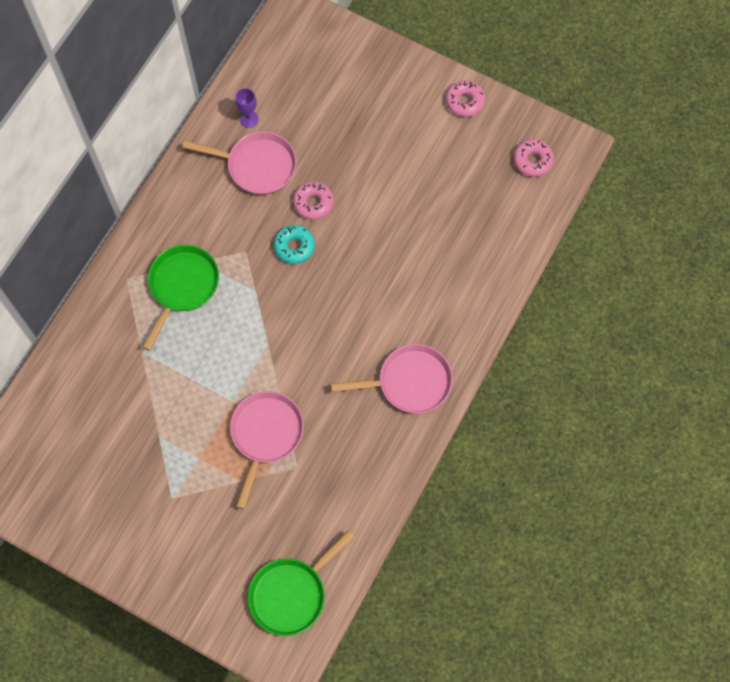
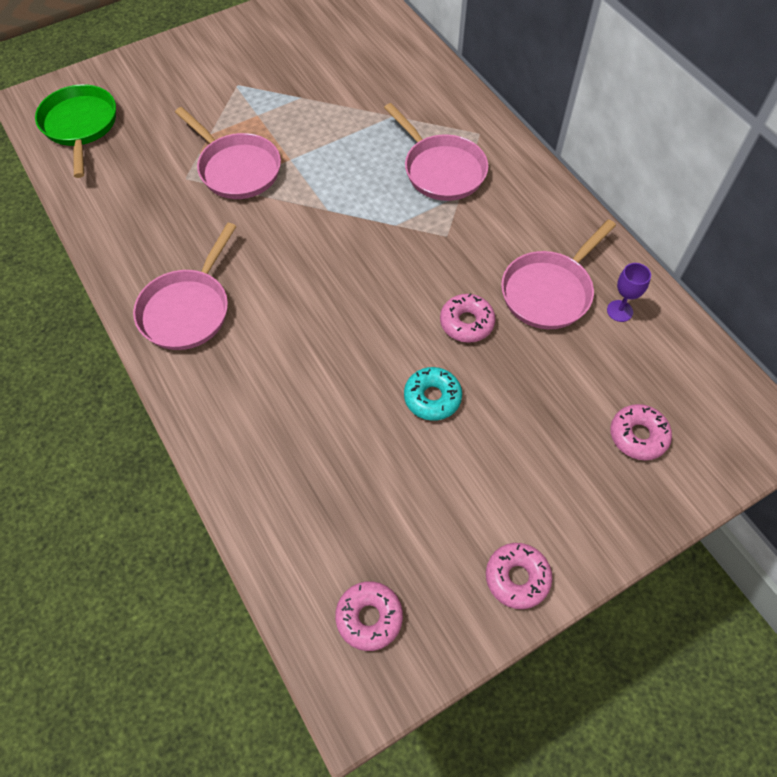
camera: 120 degrees right, 10 degrees down
(182, 286) = (441, 170): green pan -> pink pan
(294, 247) = (423, 280): turquoise donut -> turquoise donut (432, 398)
(338, 76) = (638, 436): none -> pink donut

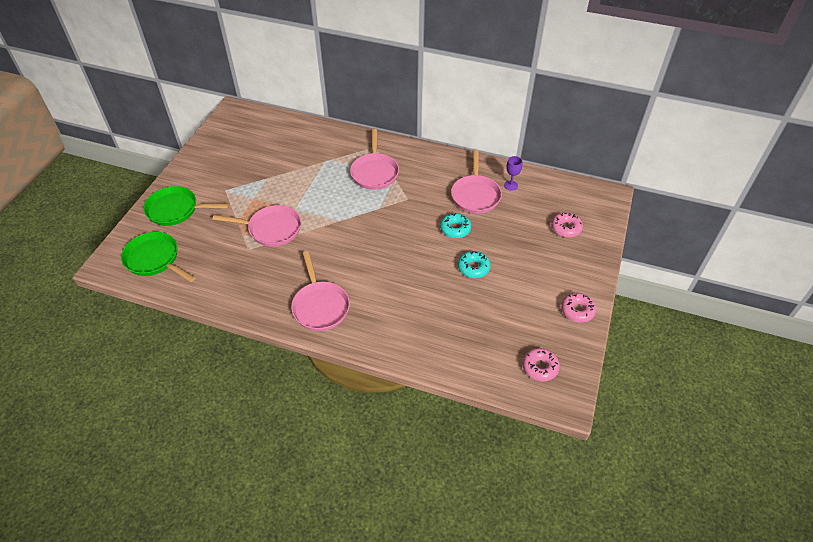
camera: 40 degrees left, 10 degrees down
(161, 78) = (176, 210): none -> green pan
(441, 170) = (374, 172): pink pan -> pink pan turned 75 degrees clockwise
(466, 323) = (455, 229): pink donut -> turquoise donut

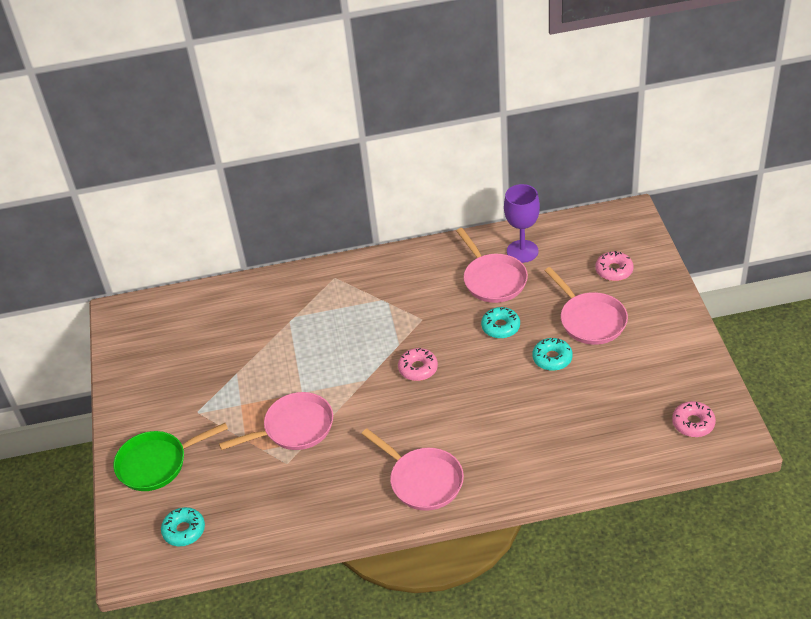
camera: 25 degrees left, 5 degrees down
(155, 259) = (184, 530): green pan -> turquoise donut
(374, 172) = (359, 307): pink pan -> pink pan (590, 320)
(510, 185) = (522, 251): purple goblet -> purple goblet, size x1.81
(577, 310) = (687, 349): pink donut -> pink donut (418, 368)

